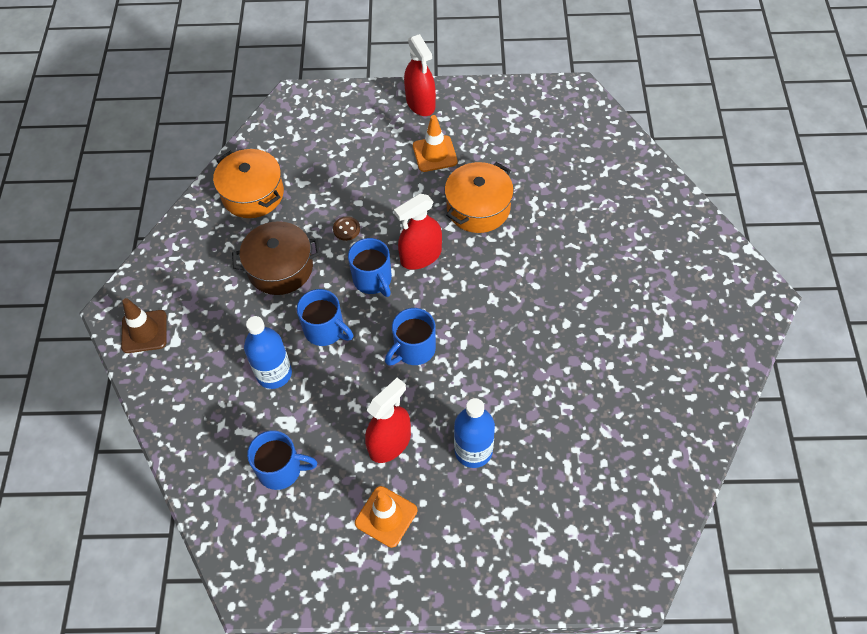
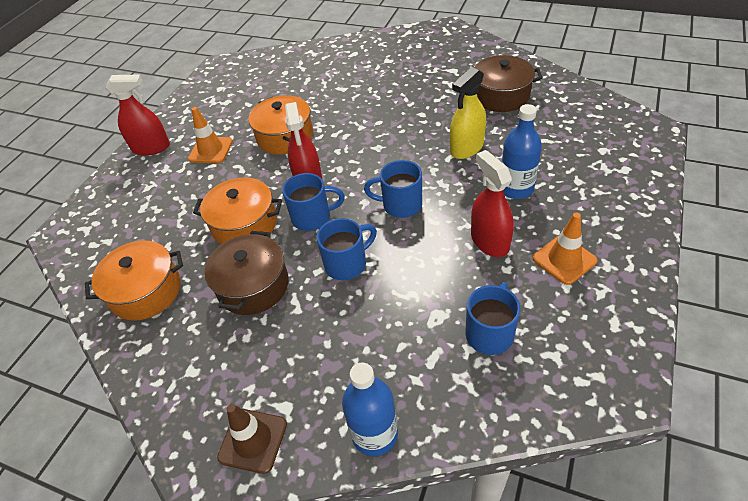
camera: 65 degrees left, 10 degrees down
(274, 373) = (375, 316): blue bottle -> blue bottle (375, 434)
(346, 229) = (244, 224): brown button -> orange pot
(413, 349) = (400, 205): blue mug -> blue mug turned 120 degrees clockwise
(523, 386) = (467, 148): none -> yellow spray bottle
(634, 398) = (501, 96): none -> brown pot

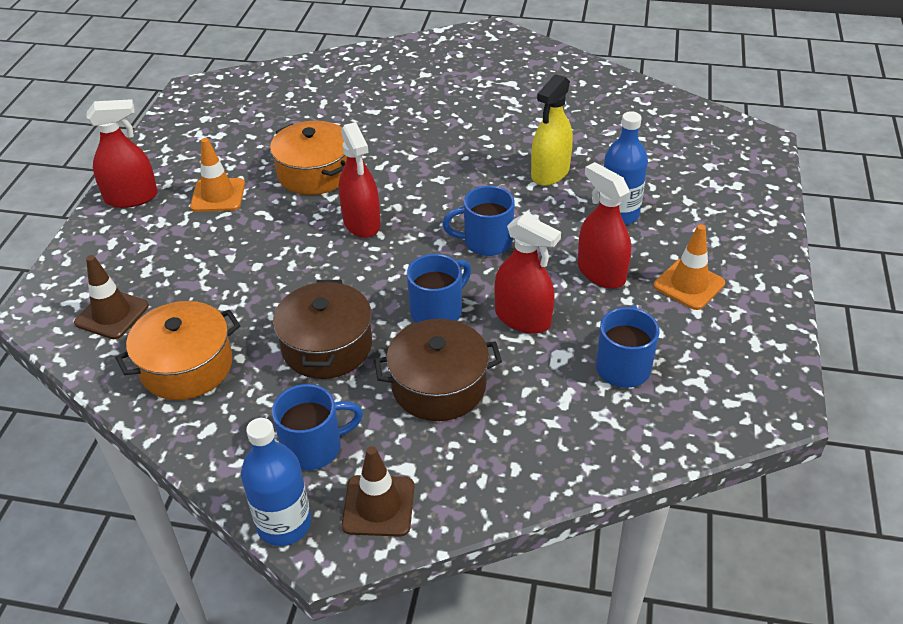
camera: 15 degrees left, 5 degrees down
(108, 241) = (112, 314): none -> brown traffic cone
(244, 224) = (293, 279): orange pot -> none
(312, 217) = (379, 264): blue mug -> blue mug (314, 447)
(375, 434) = (519, 481): blue bottle -> blue bottle (284, 524)
(414, 277) = (523, 318): none -> red spray bottle
(501, 96) = (577, 111): brown pot -> brown pot (439, 386)

